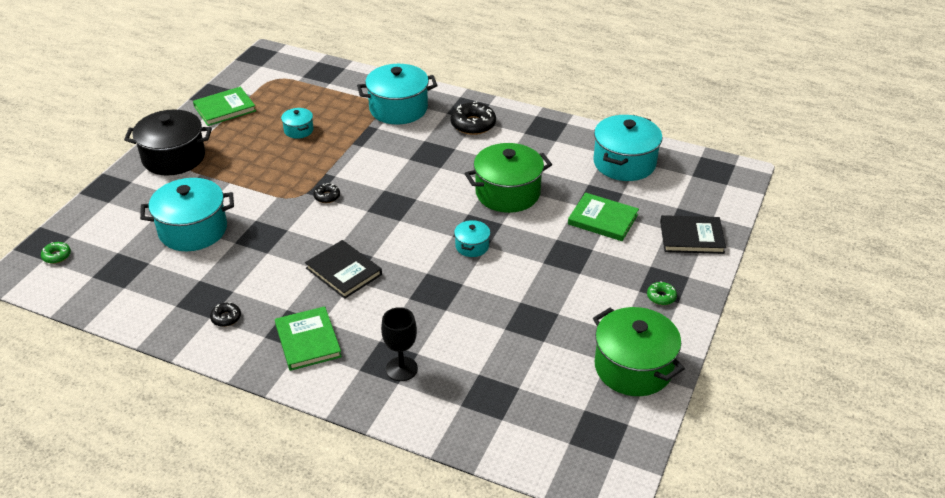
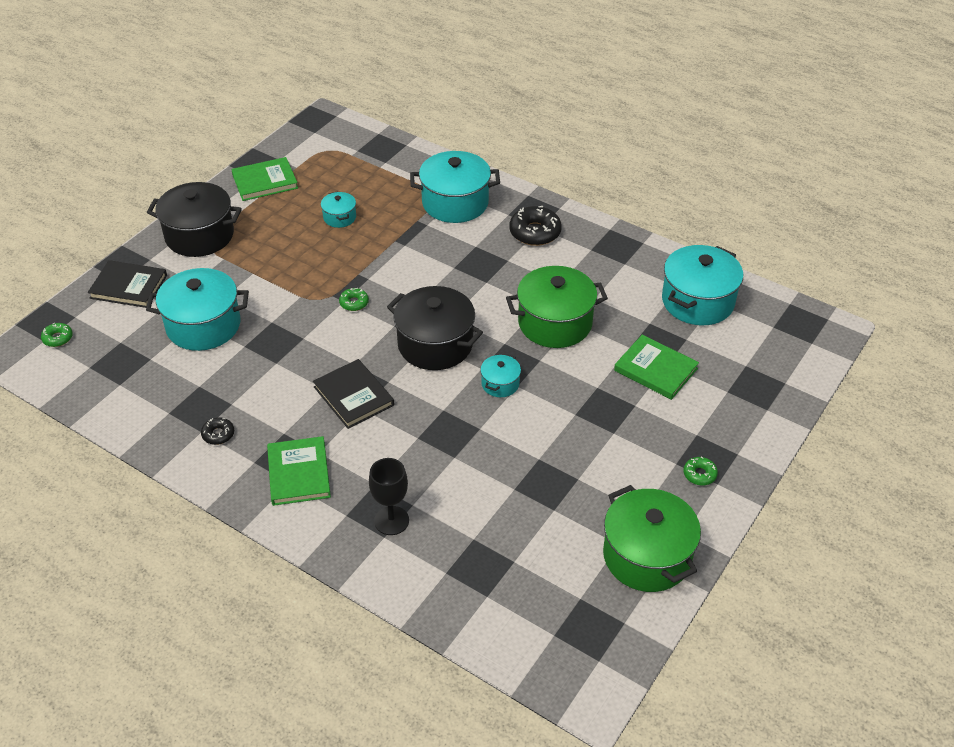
camera: 10 degrees right, 5 degrees up
(327, 196) = (354, 303): black donut -> green donut
(407, 221) = (435, 344): none -> black pot
(691, 237) = (753, 405): black book -> black book (128, 287)

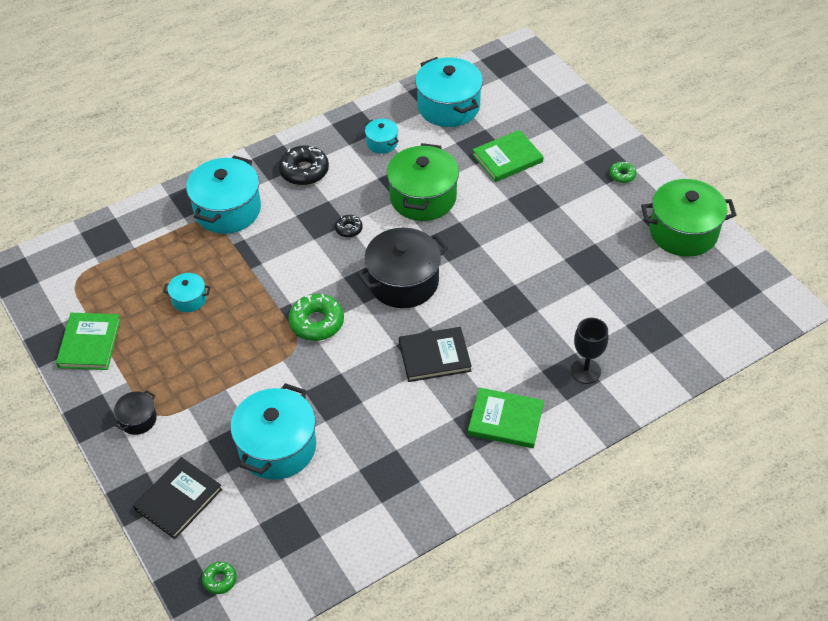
camera: 65 degrees left, 5 degrees up
(199, 235) = (138, 419): black pot -> black pot, size x0.49
(218, 434) = (429, 468): black donut -> black donut (349, 229)
(354, 303) = (317, 322): green donut -> green donut, size x1.87
(500, 384) = (473, 255): turquoise pot -> turquoise pot (382, 143)

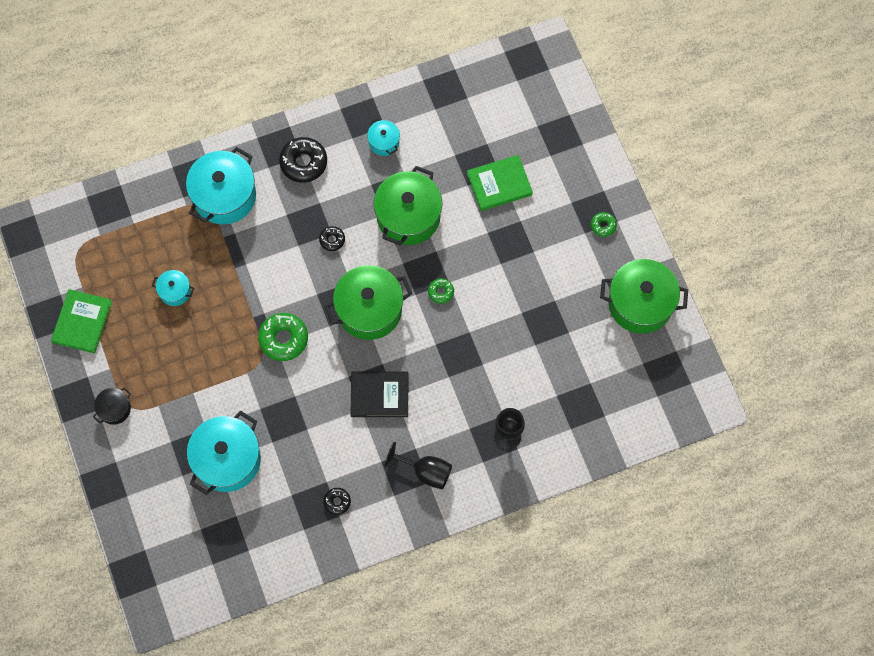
camera: 10 degrees right, 20 degrees up
(178, 499) = (138, 493): black book -> none
(220, 580) = (161, 573): green donut -> green donut (441, 292)
(403, 282) = (369, 310): black pot -> green pot
(413, 467) = (337, 502): none -> black donut
(448, 106) = (458, 108): turquoise pot -> none
(505, 420) = (425, 471): green book -> black goblet

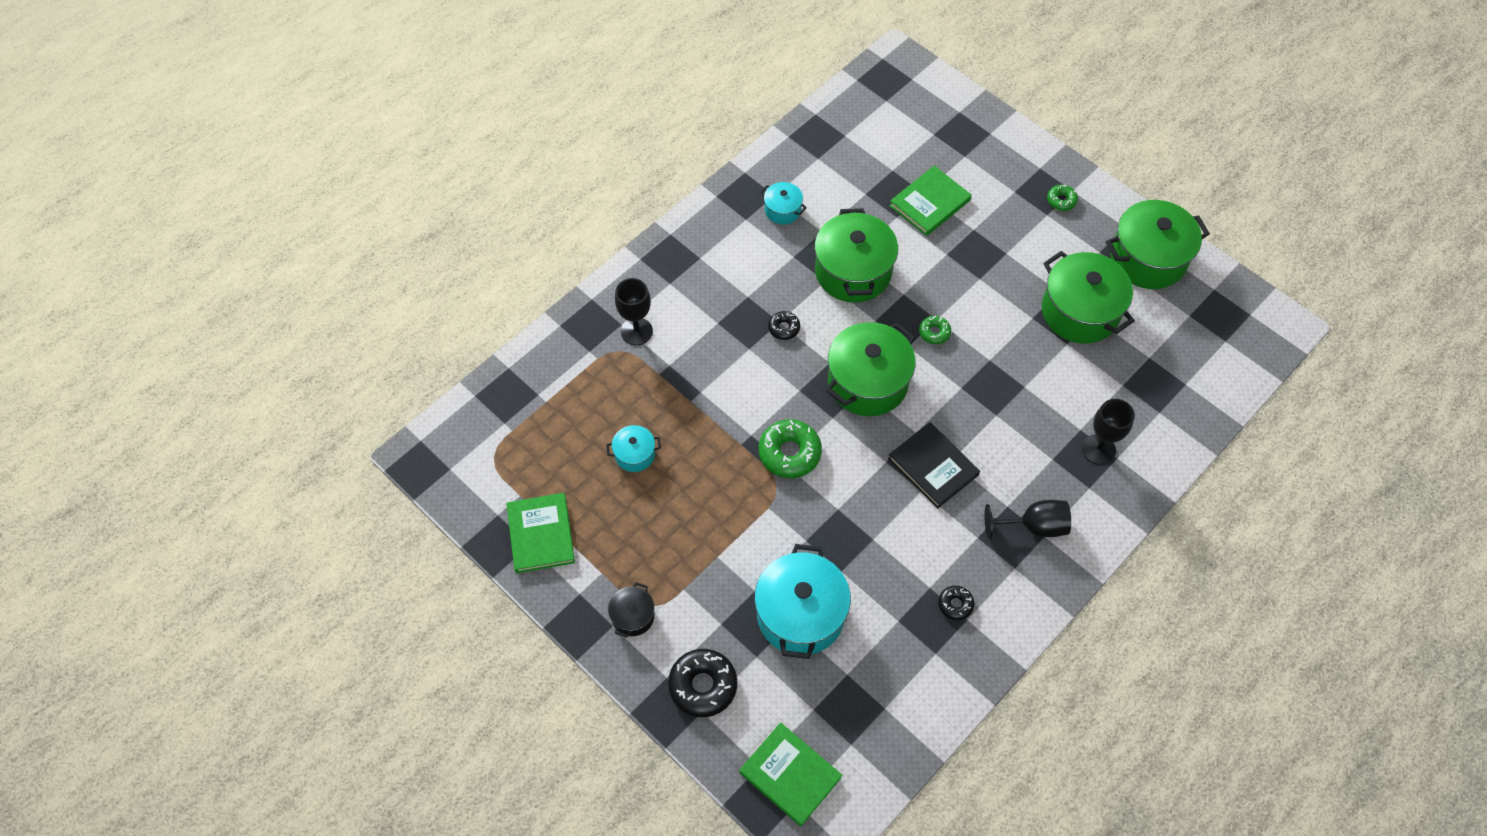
camera: 25 degrees left, 10 degrees down
(162, 565) = (790, 775): none -> green book
(224, 196) = (636, 331): turquoise pot -> black goblet
(303, 163) = (707, 263): black donut -> black donut (703, 685)
(379, 395) = (933, 467): black book -> black book turned 75 degrees clockwise
(560, 323) = (1080, 311): none -> green pot

